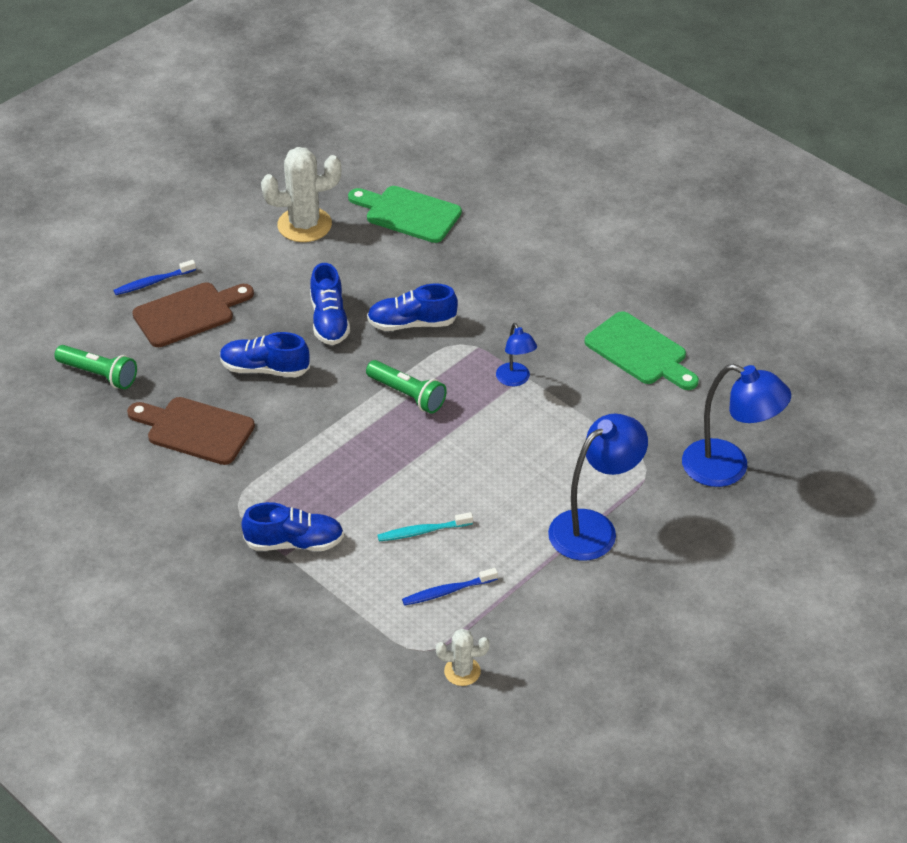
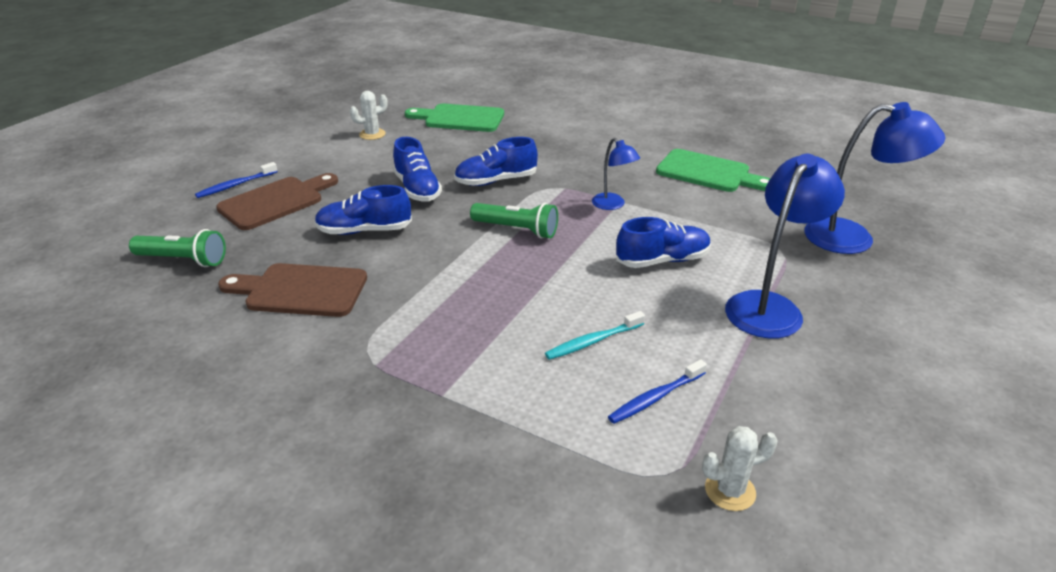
camera: 15 degrees left, 10 degrees down
(294, 543) = (449, 380): blue shoe -> blue shoe (662, 260)
(304, 225) = (372, 134): white cactus -> white cactus, size x0.54

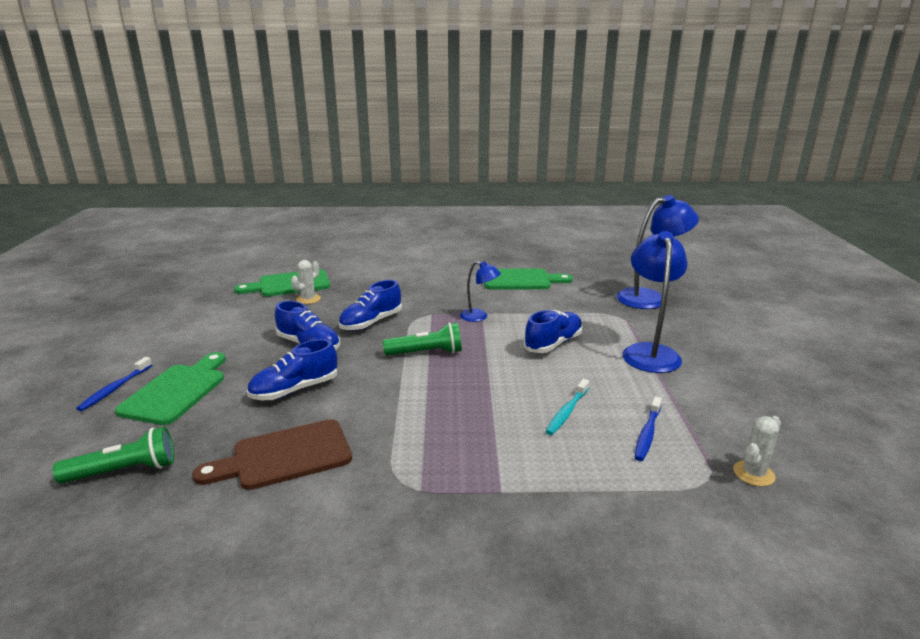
camera: 30 degrees left, 10 degrees down
(276, 202) = (177, 391): brown cutting board -> green cutting board
(372, 134) = (219, 313): white cactus -> white cactus (308, 299)

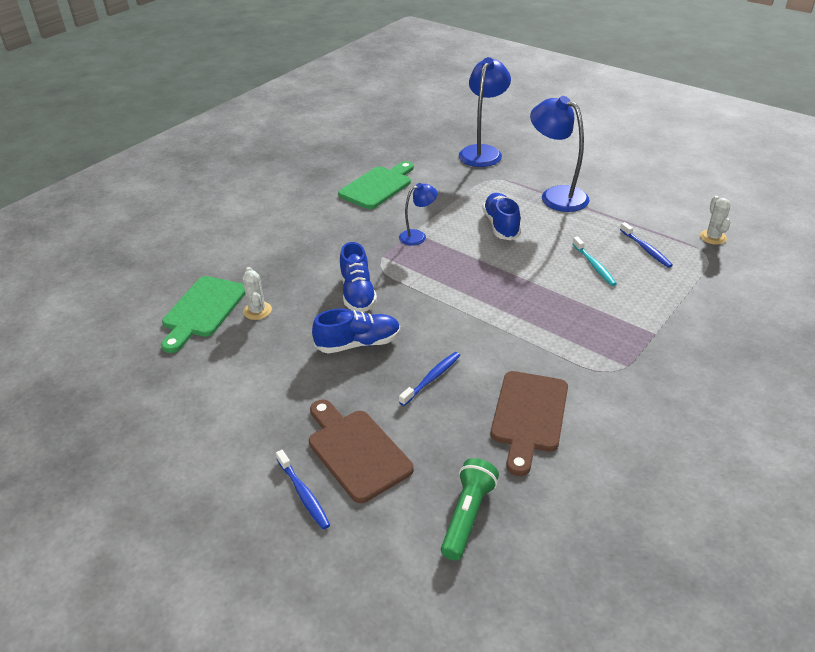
camera: 50 degrees left, 15 degrees up
(177, 391) = (356, 451): green cutting board -> brown cutting board
(295, 390) = (432, 378): blue shoe -> blue toothbrush
(426, 353) = (447, 287): green flashlight -> none

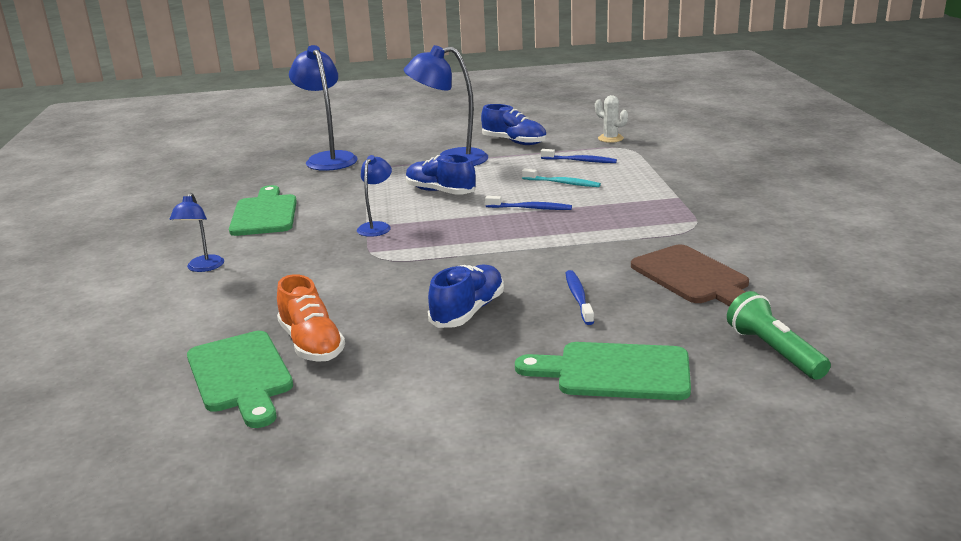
camera: 45 degrees left, 15 degrees down
(257, 311) = (311, 344): white cactus -> orange shoe
(291, 215) = (203, 268): none -> blue lamp
(303, 494) = (632, 424): blue toothbrush -> blue toothbrush (530, 208)
(356, 451) = (615, 372): brown cutting board -> green cutting board
(357, 293) = (396, 283): blue shoe -> blue shoe (514, 142)

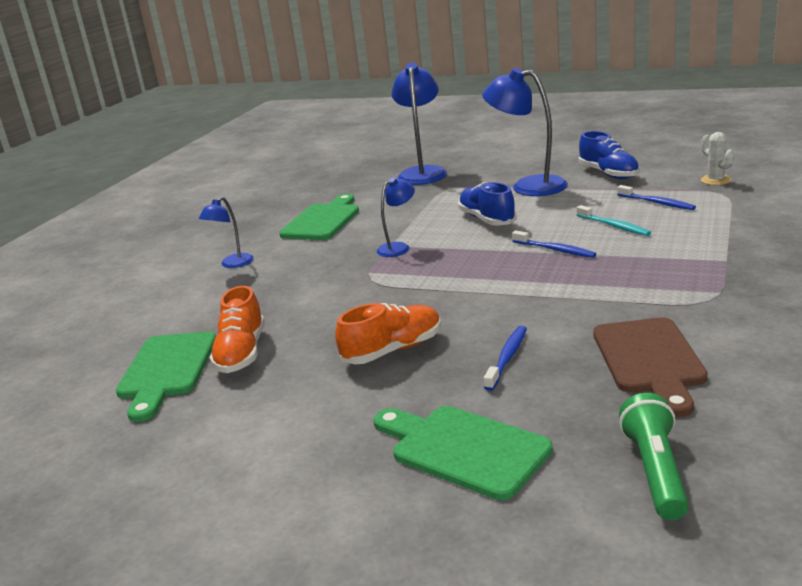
camera: 30 degrees right, 0 degrees up
(468, 311) = (393, 350): blue shoe -> orange shoe

